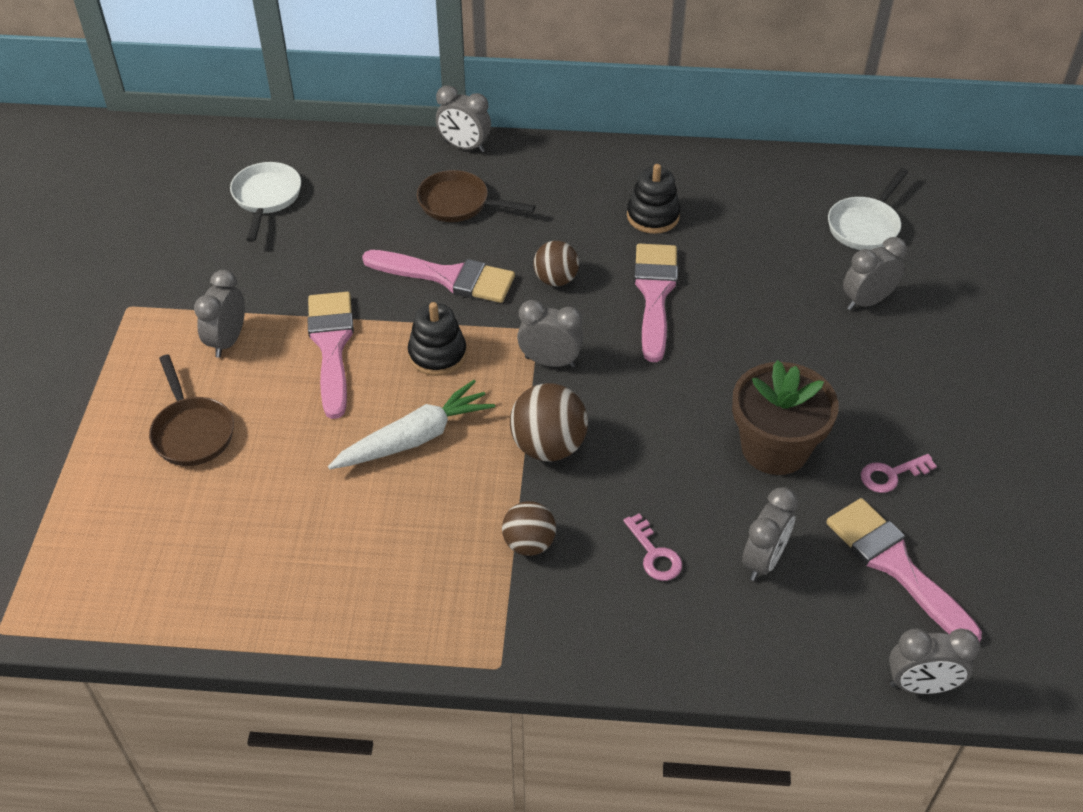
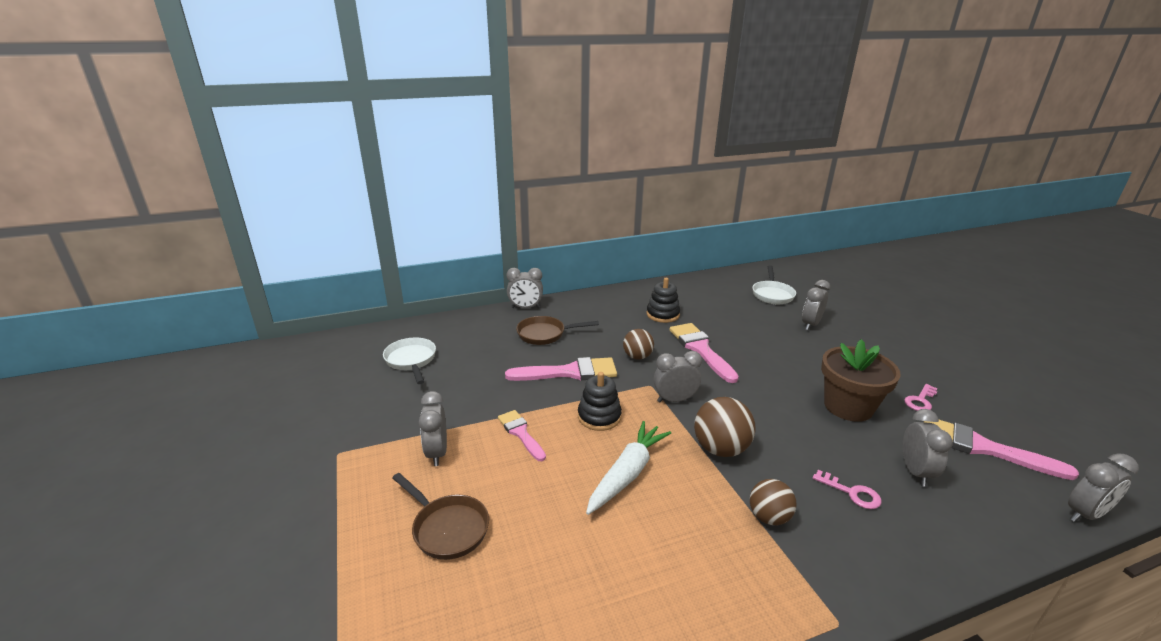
camera: 25 degrees left, 20 degrees down
(332, 346) = (520, 433): pink brush -> pink brush, size x0.61

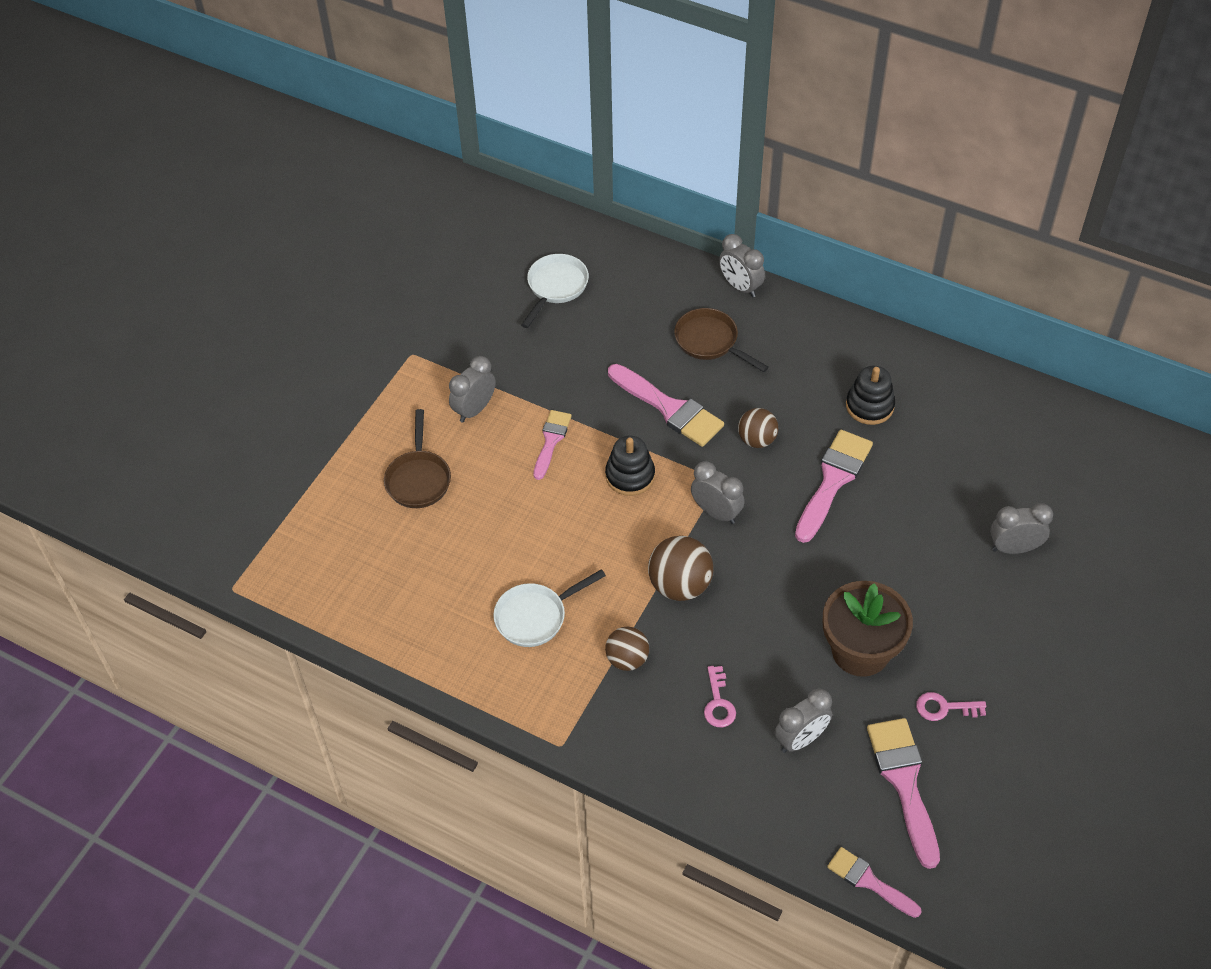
camera: 50 degrees right, 25 degrees up
(627, 473) = (580, 542): white carrot -> none
(772, 294) = (1055, 476): white pan -> white pan (535, 616)
(1084, 514) = (869, 881): grey clock -> pink brush

